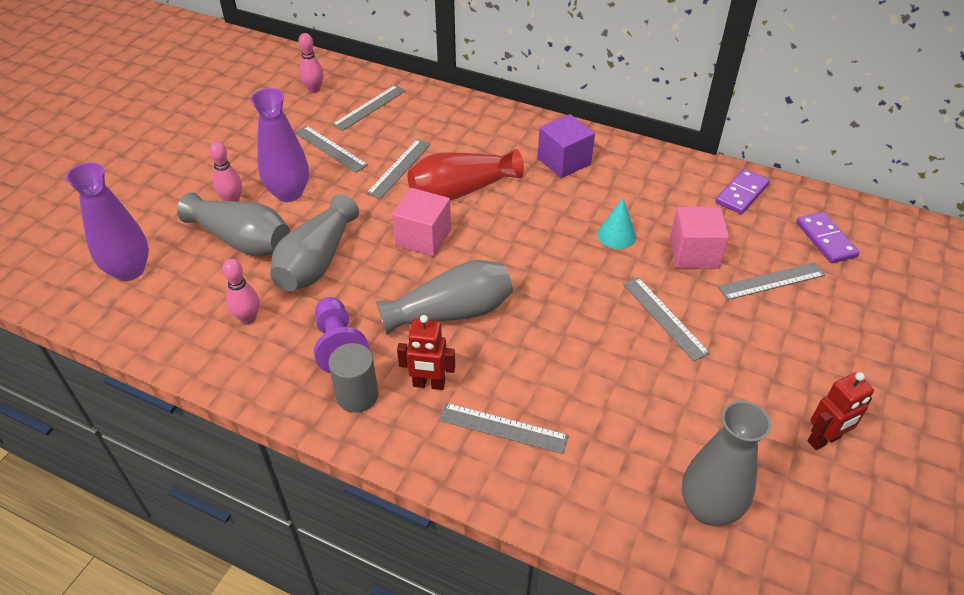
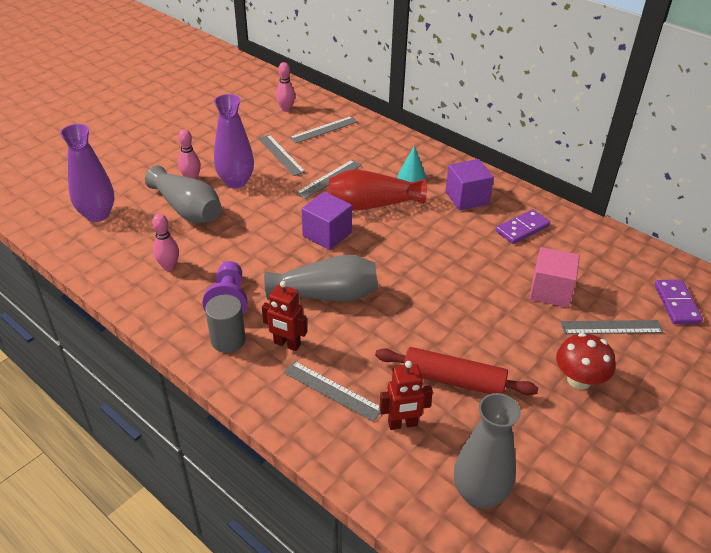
camera: 15 degrees right, 5 degrees down
(316, 261) = (237, 235): grey vase -> none
(423, 237) = (327, 234): pink cube -> purple cube
(616, 235) = (488, 263): turquoise cone -> turquoise cone (411, 177)
(631, 382) = (453, 380): none -> red rolling pin
(664, 318) = (503, 336): grey ruler -> none
(741, 193) = (613, 252): purple domino -> purple domino (522, 228)
(761, 349) = (579, 380): none -> red mushroom
(824, 440) = (606, 465): red robot -> red robot (402, 424)

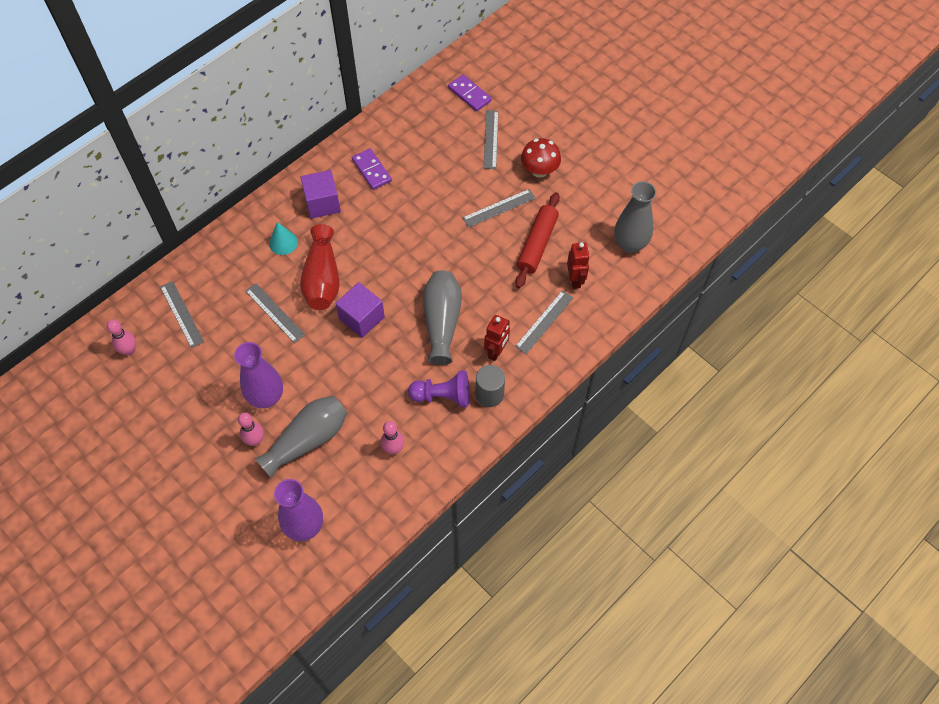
camera: 85 degrees left, 20 degrees up
(281, 155) = (223, 356): grey ruler -> grey ruler (499, 208)
(550, 291) = (449, 167): pink cube -> none
(676, 304) = (469, 94): purple domino -> purple domino turned 45 degrees clockwise

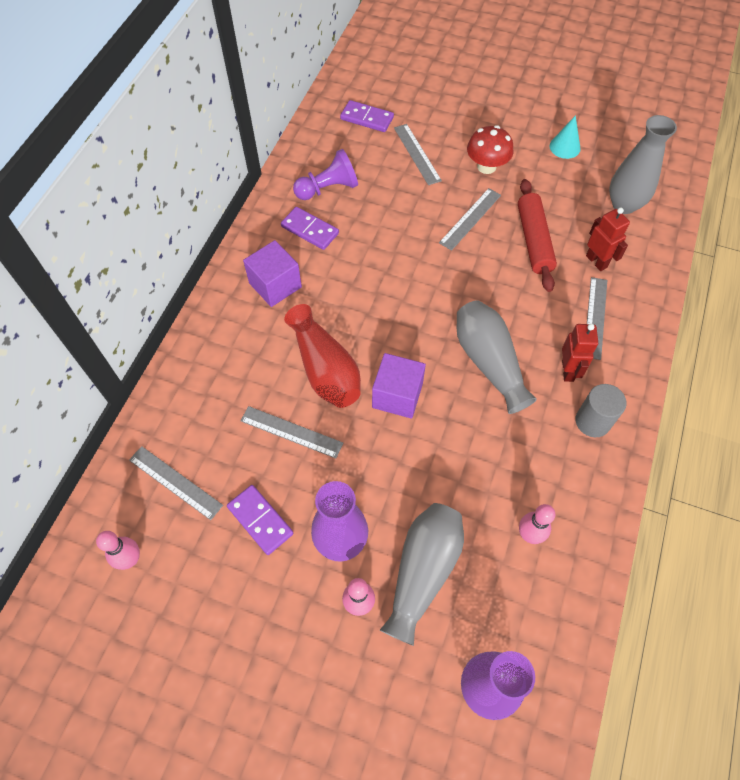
camera: 25 degrees left, 0 degrees up
(222, 362) = (260, 520): none -> purple domino
(283, 242) = (254, 346): turquoise cone -> turquoise cone (565, 147)
(443, 396) = (544, 446): purple pawn -> purple pawn (328, 189)

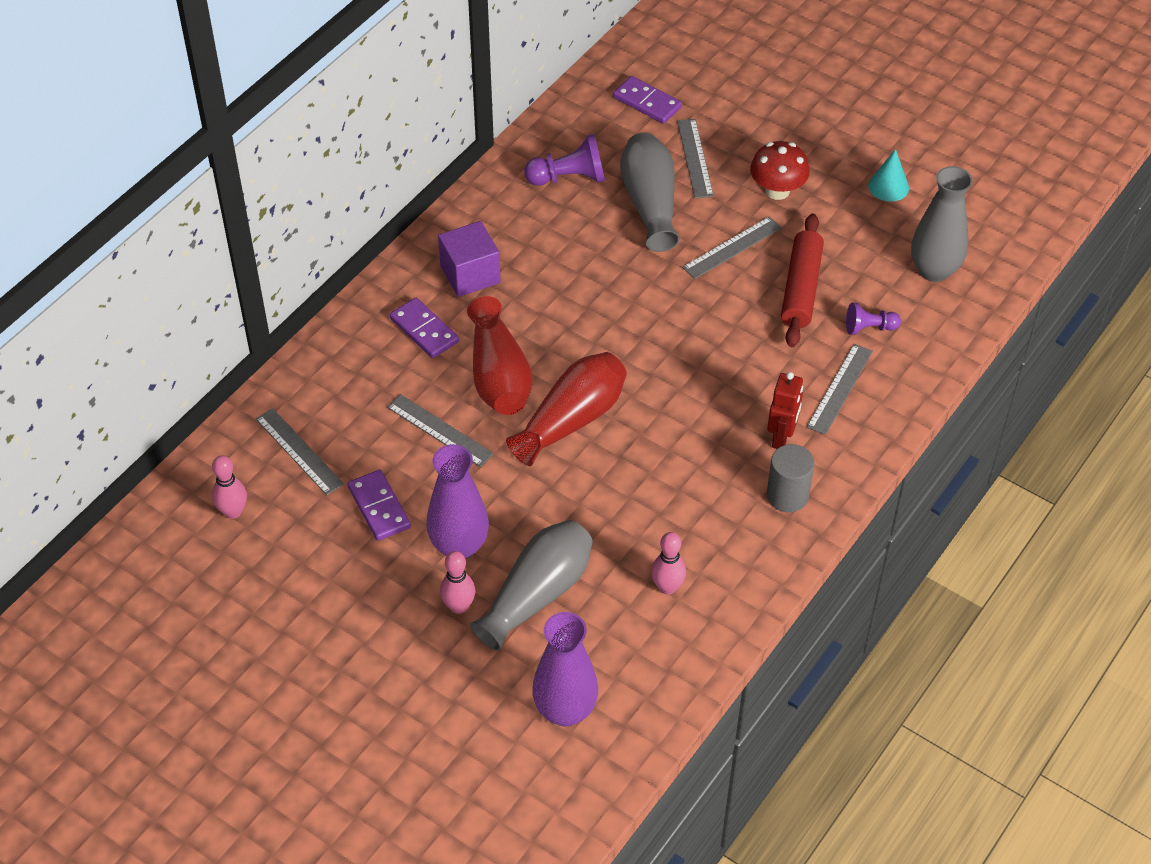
camera: 15 degrees right, 10 degrees down
(309, 230) = (531, 221): purple domino -> purple domino (424, 330)
(397, 395) = (571, 420): purple cube -> red vase
(489, 362) = (691, 409): grey vase -> grey vase (650, 203)
(596, 261) = (869, 328): red robot -> purple pawn

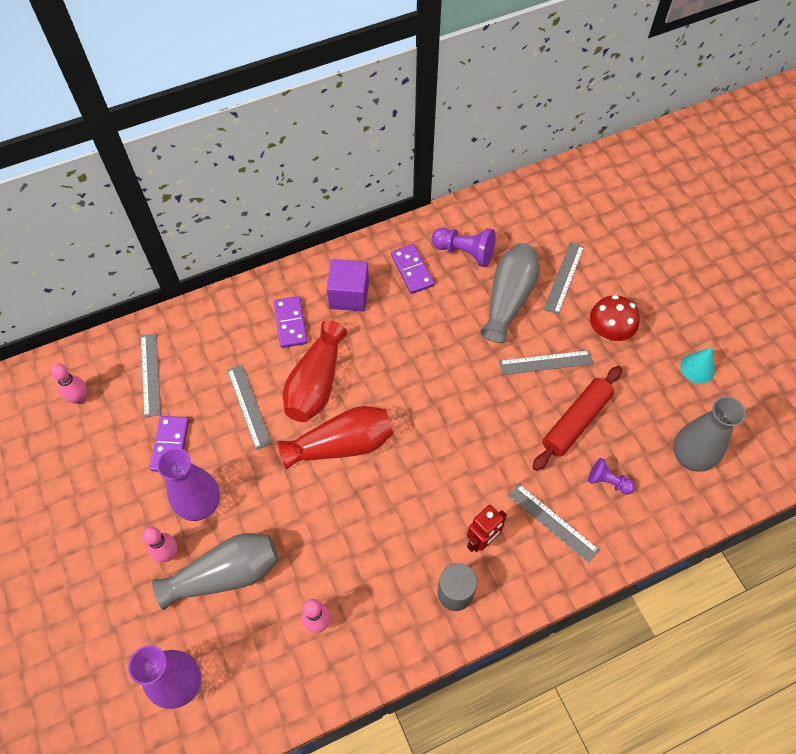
camera: 30 degrees right, 10 degrees up
(647, 102) = (557, 218): purple domino -> purple domino (412, 270)
(840, 389) = (552, 522): grey ruler -> grey ruler turned 75 degrees clockwise

